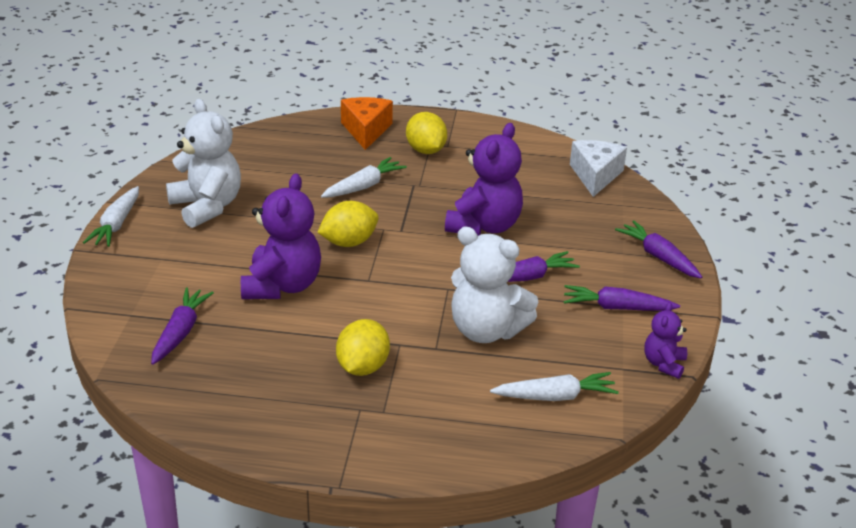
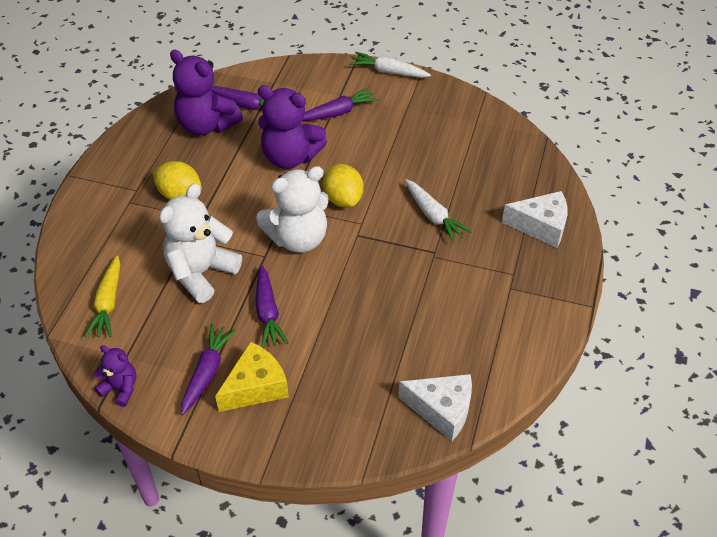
camera: 100 degrees right, 15 degrees up
(207, 207) = (409, 118): white teddy bear -> white teddy bear (298, 238)
(366, 130) = (541, 226): orange cheese -> white cheese
(425, 150) = (499, 268): yellow lemon -> none
(484, 226) = (355, 295): purple teddy bear -> purple teddy bear (206, 125)
(555, 396) = (108, 303): white carrot -> yellow carrot
(619, 275) = (256, 387): none -> yellow cheese
(658, 257) = (279, 429): purple carrot -> purple carrot (338, 112)

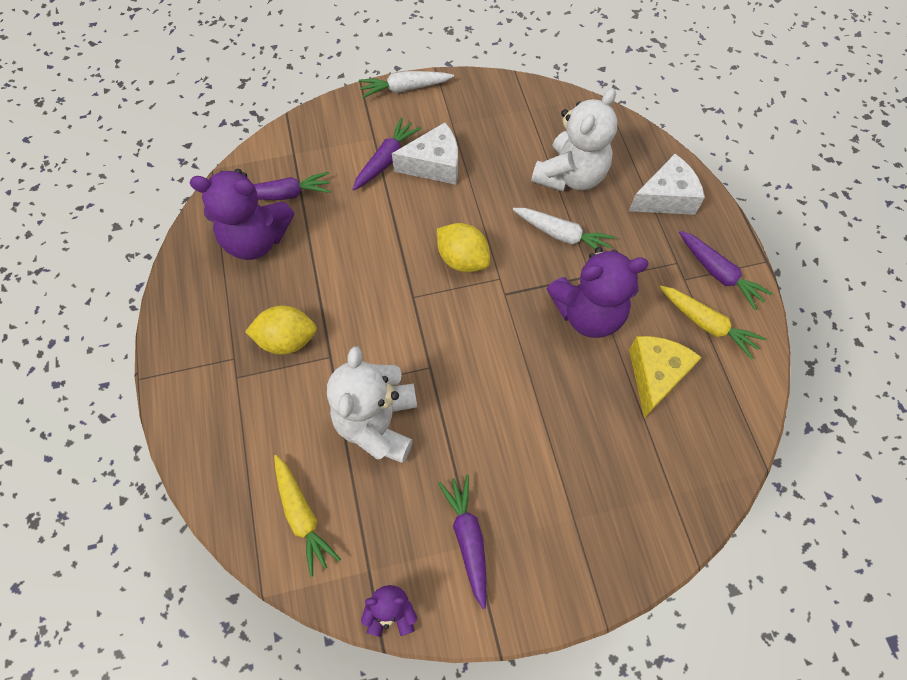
camera: 30 degrees left, 15 degrees up
(256, 387) = (528, 526): yellow cheese -> yellow cheese (655, 375)
(268, 312) = (480, 432): purple carrot -> purple carrot (719, 274)
(290, 157) = (374, 236): purple teddy bear -> purple teddy bear (588, 313)
(298, 238) = (449, 328): white teddy bear -> white teddy bear (570, 176)
(442, 410) = (717, 447): white cheese -> white cheese (434, 165)
(503, 326) = (707, 324): none -> yellow carrot

